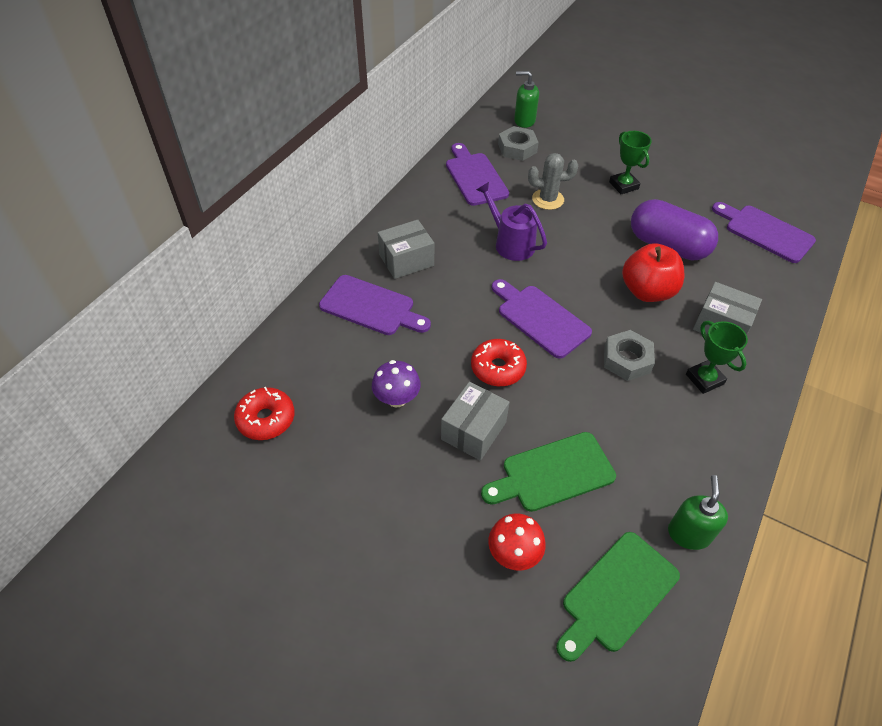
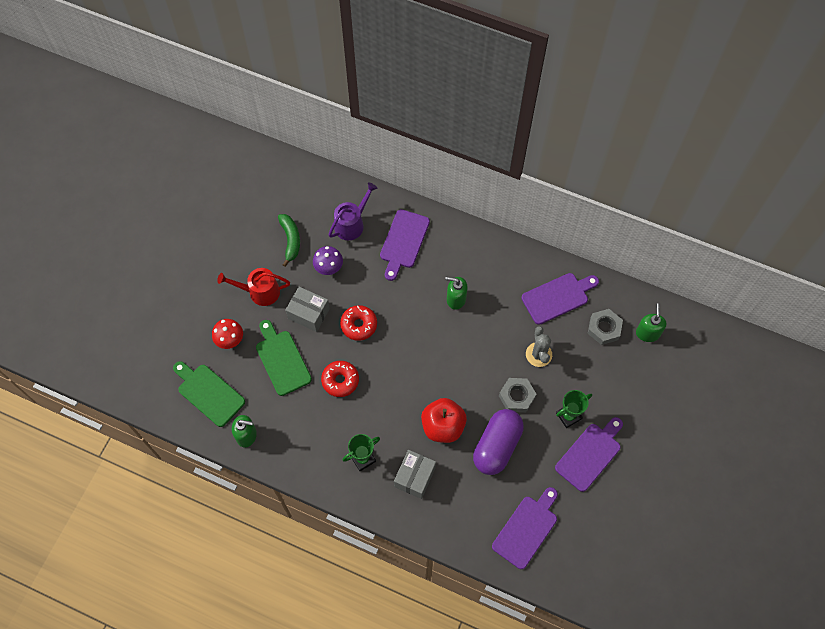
camera: 85 degrees right, 15 degrees up
(266, 419) = (308, 199): red donut -> red donut (340, 380)
(336, 448) = (290, 240): none -> green banana
(406, 260) = (452, 258): grey box -> none
(426, 500) = (260, 292): none -> red watering can
(467, 262) = (456, 299): none -> green soap dispenser
(511, 243) = (481, 328): purple watering can -> purple watering can (351, 224)
(540, 318) = (406, 351): purple cutting board -> purple cutting board (590, 454)
(627, 360) = (374, 408): grey nut -> grey nut (517, 396)

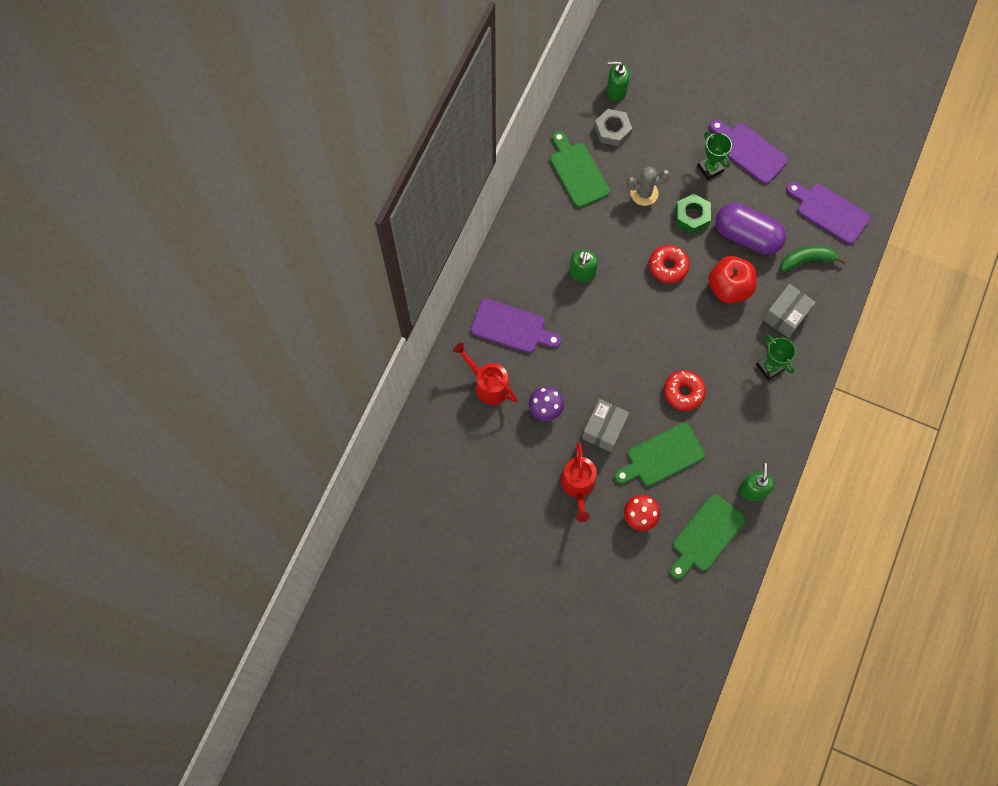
camera: 90 degrees left, 5 degrees up
(290, 240) = (510, 453): green banana -> green banana (807, 260)
(351, 224) = (488, 384): purple watering can -> red watering can
(359, 325) = (616, 374): red donut -> red donut (668, 267)
(415, 477) = (785, 315): grey box -> grey box turned 75 degrees counterclockwise
(517, 396) = (692, 216): grey nut -> green nut
(557, 297) = (577, 172): purple cutting board -> green cutting board

